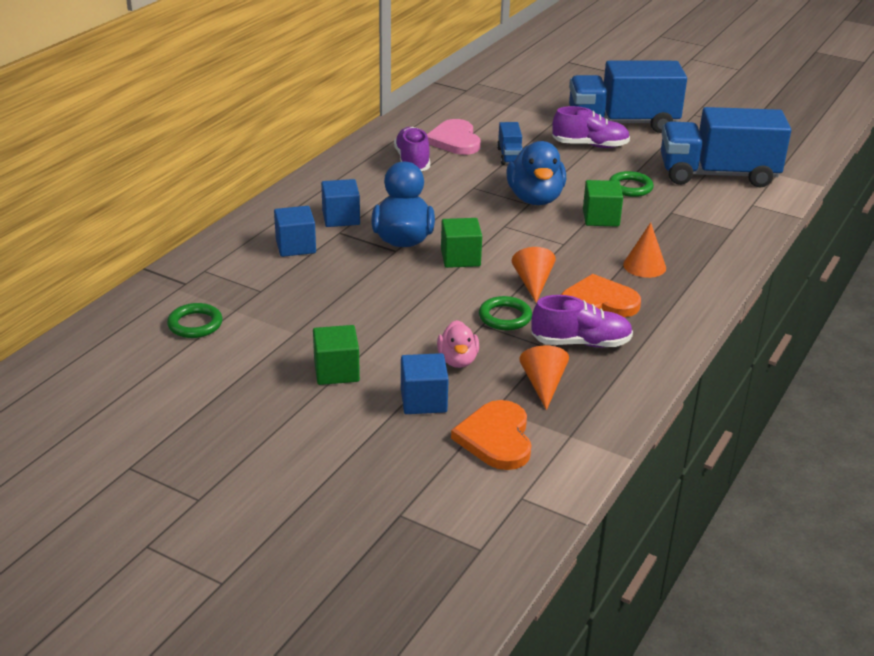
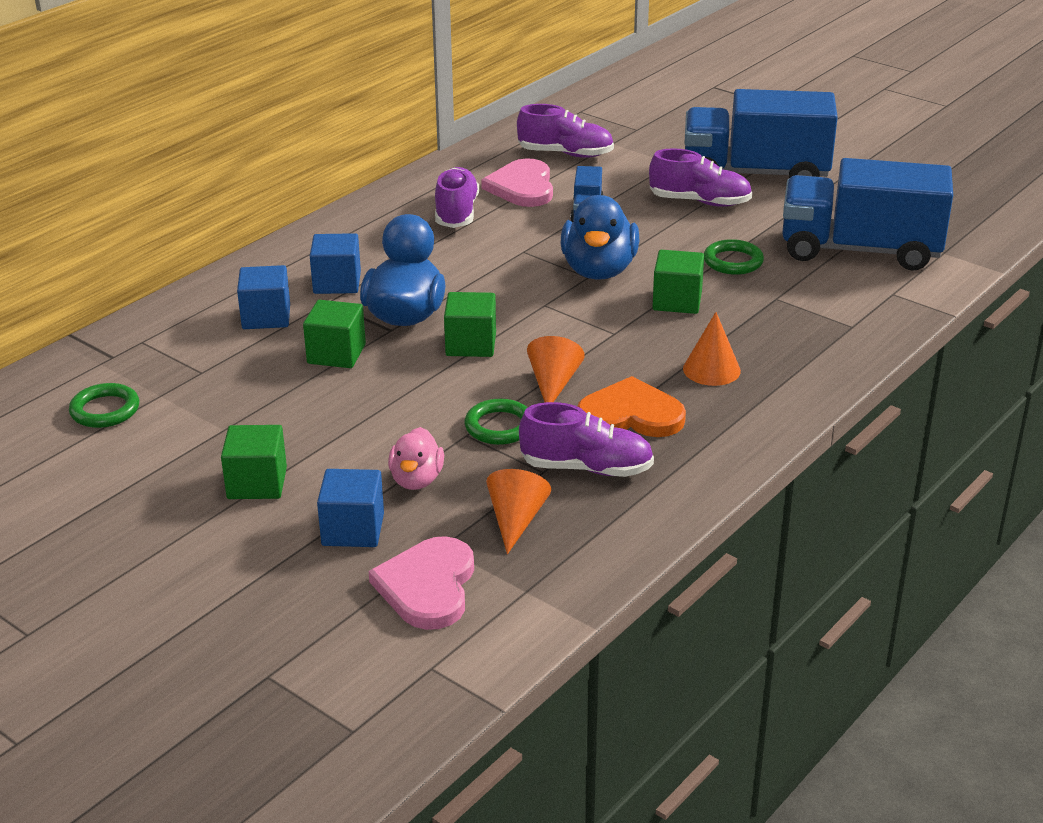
camera: 10 degrees right, 0 degrees up
(361, 271) = (336, 354): none -> green cube
(478, 115) = (565, 154): none -> purple shoe
(496, 438) = (428, 586): orange heart -> pink heart

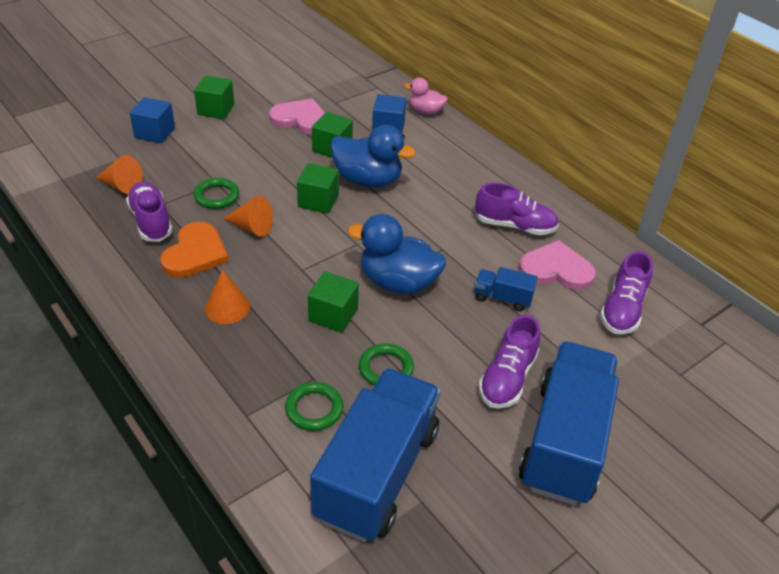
camera: 100 degrees right, 10 degrees up
(105, 410) = (311, 73): green ring -> green ring (314, 409)
(337, 283) = (422, 159): blue cube -> none
(416, 480) = (184, 158): pink duck -> pink duck (425, 111)
(428, 586) = (91, 149): pink heart -> pink heart (301, 119)
(586, 468) = (151, 222): purple shoe -> purple shoe turned 135 degrees clockwise

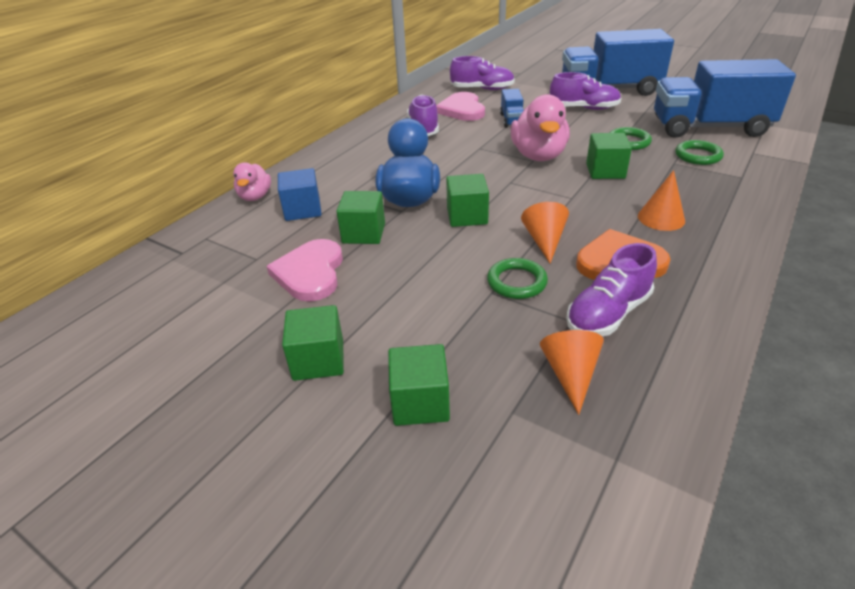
camera: 105 degrees left, 5 degrees down
(155, 133) = (420, 402): blue cube -> green cube
(398, 282) = (538, 156): blue duck -> pink duck

